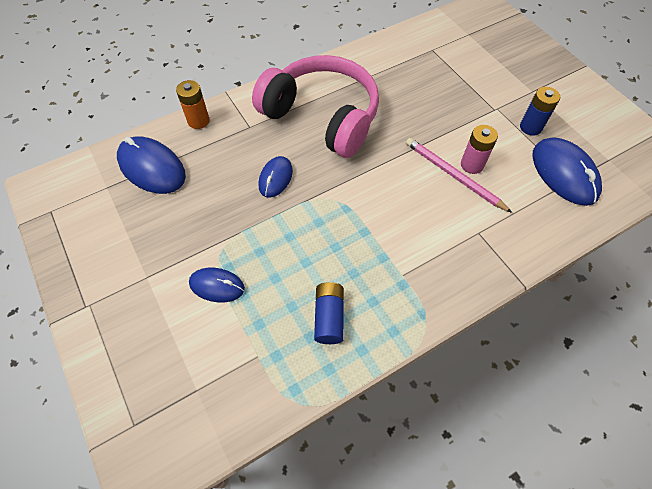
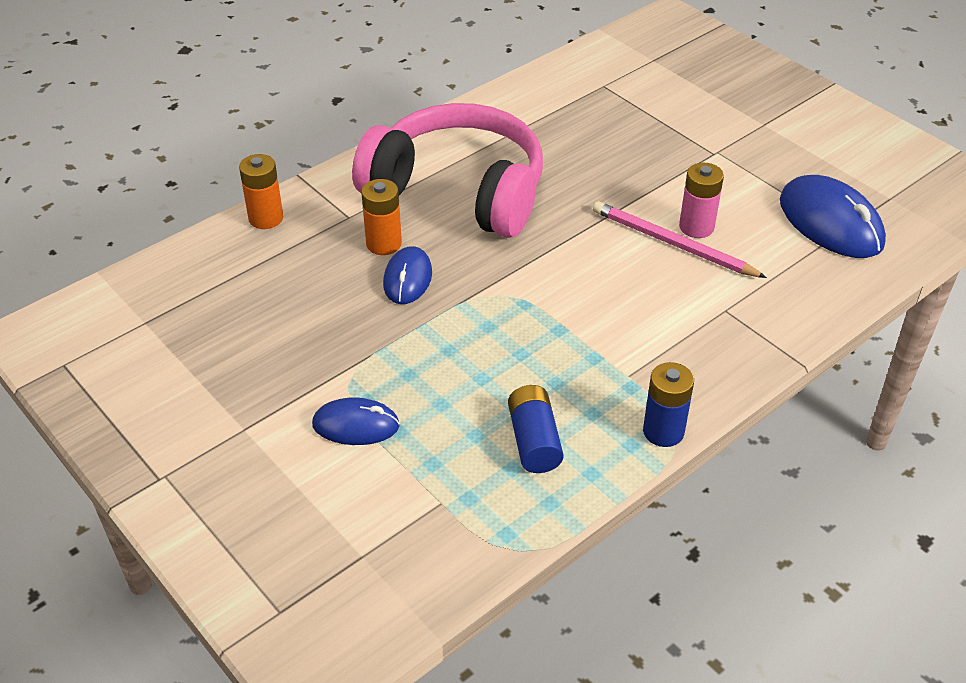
camera: 10 degrees left, 15 degrees down
(152, 168) = (209, 288): blue mouse -> none
(266, 150) = (384, 244): none -> orange battery
(530, 127) = (770, 170): blue battery -> blue battery (663, 431)

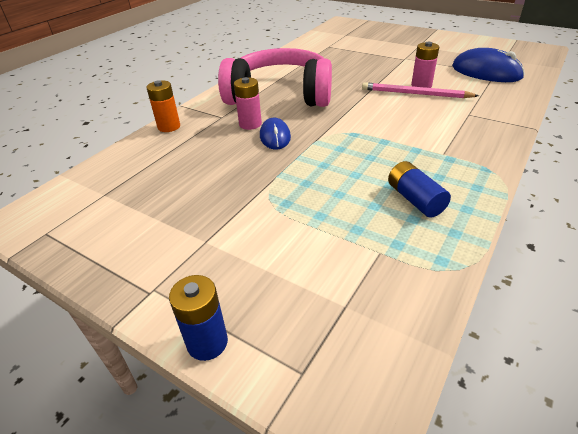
camera: 15 degrees left, 5 degrees down
(356, 425) = (288, 219): blue mouse -> none
(384, 244) = (250, 124): orange battery -> pink battery
(663, 431) = (490, 176): blue battery -> blue battery (207, 342)

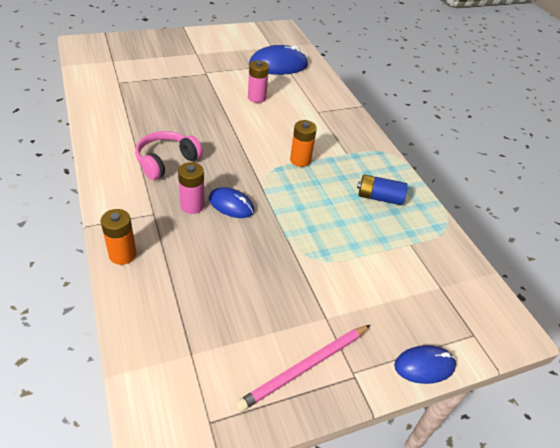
camera: 60 degrees left, 5 degrees up
(207, 342) = (424, 366): blue battery -> blue mouse
(280, 95) = (166, 161): pink headphones -> pink headphones, size x0.53
(384, 137) = (300, 160): none -> orange battery
(415, 94) = (264, 108): pink pencil -> pink pencil (305, 368)

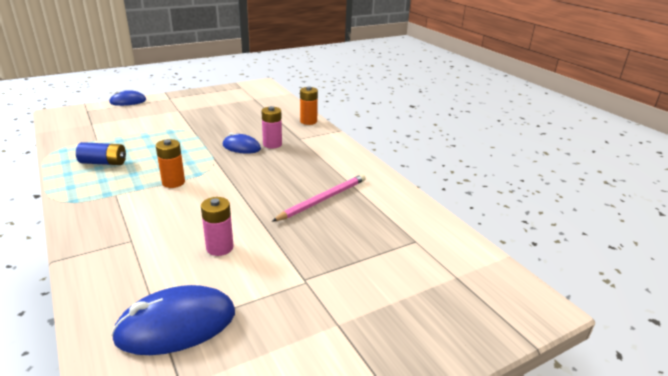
camera: 175 degrees right, 15 degrees down
(166, 161) = (306, 168): pink headphones -> none
(305, 368) = (195, 98): pink pencil -> pink pencil (323, 199)

